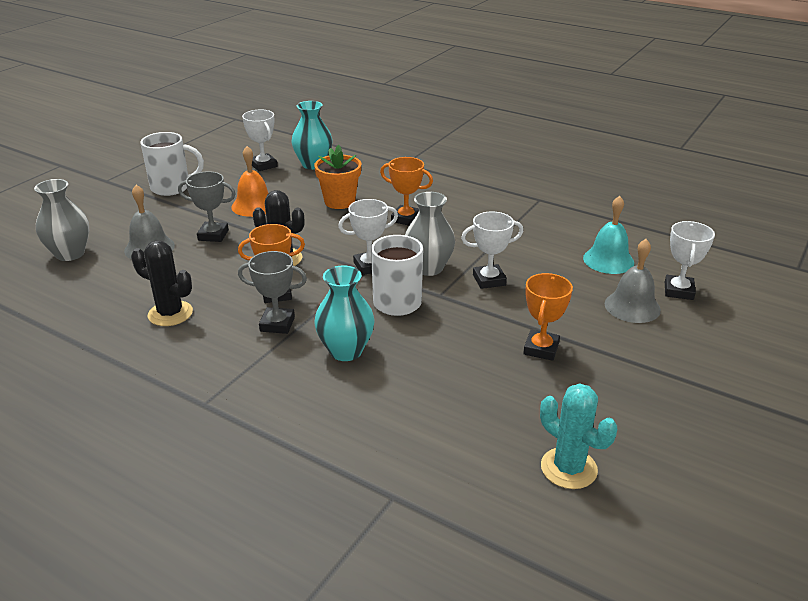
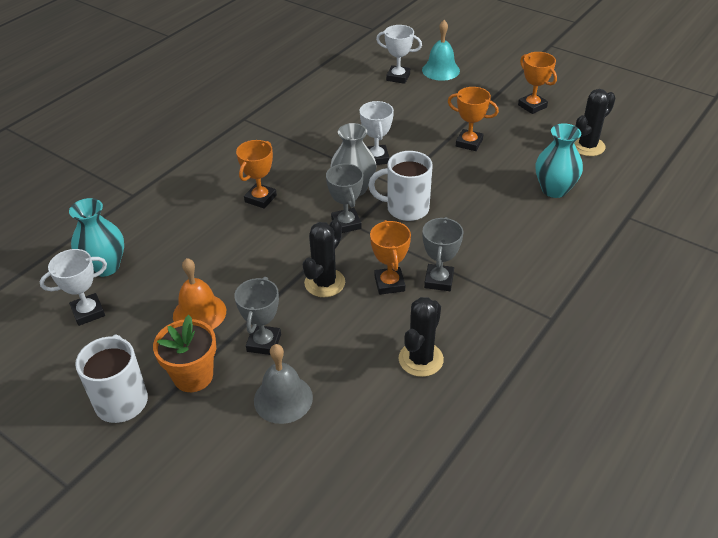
camera: 85 degrees left, 10 degrees up
(70, 254) = (284, 480): grey vase -> none
(339, 202) = (210, 244): orange flower pot -> orange flower pot (193, 376)
(346, 351) = (476, 238): turquoise vase -> turquoise vase (554, 189)
(369, 266) = (346, 223): white trophy -> grey trophy
(568, 468) = (587, 146): turquoise cactus -> black cactus
(608, 260) = (353, 99): turquoise bell -> turquoise bell (440, 70)
(632, 306) = (417, 98): grey bell -> none
(662, 413) = (532, 106): none -> orange trophy

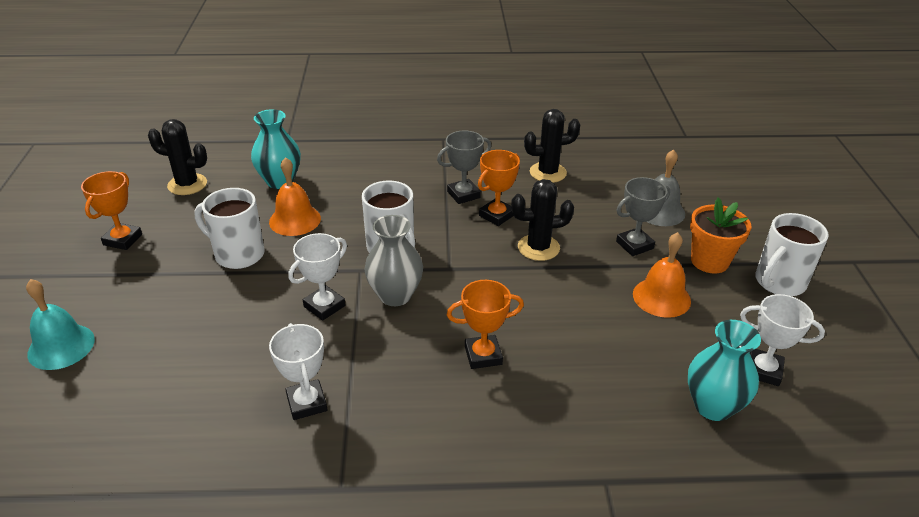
camera: 130 degrees left, 5 degrees down
(346, 223) = (453, 273): grey trophy -> none
(398, 77) = (105, 379): white trophy -> white trophy (307, 403)
(469, 143) = (238, 254): orange trophy -> white mug
(488, 178) = (295, 220): none -> orange bell

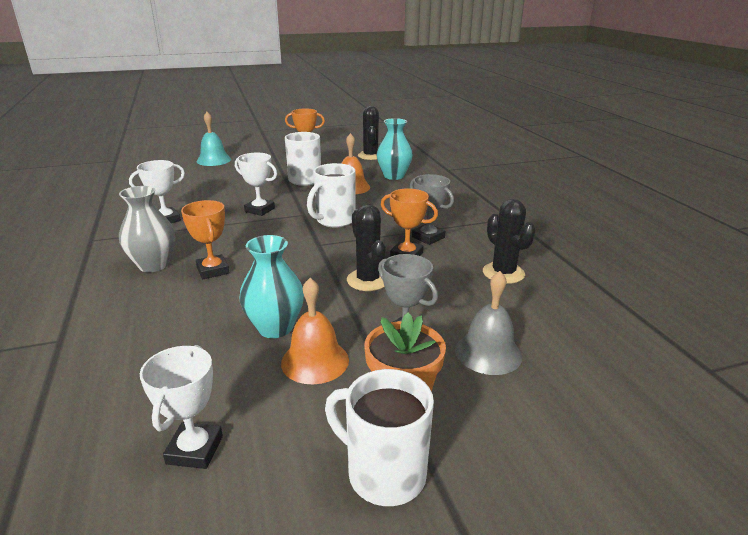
camera: 75 degrees right, 10 degrees down
(395, 295) = (278, 229): grey vase -> grey vase (153, 265)
(713, 406) = (139, 404): turquoise vase -> turquoise vase (275, 328)

